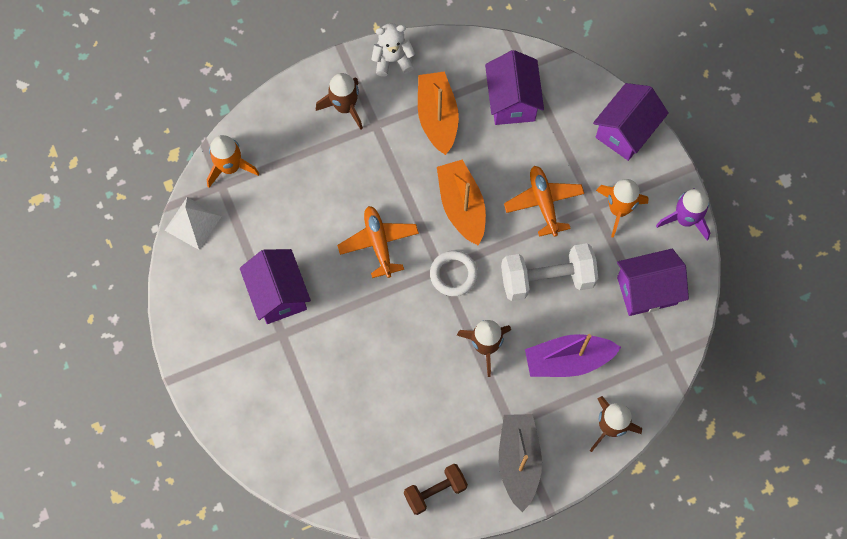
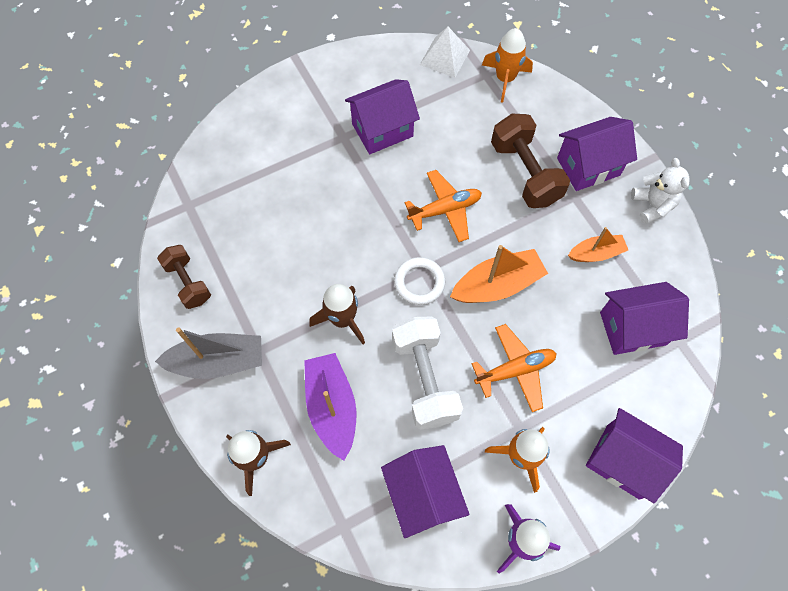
camera: 85 degrees right, 5 degrees down
(344, 107) = (588, 167): brown rocket -> purple house
(345, 165) = (525, 173): none -> brown dumbbell
(437, 117) = (596, 253): orange boat -> orange boat, size x0.62

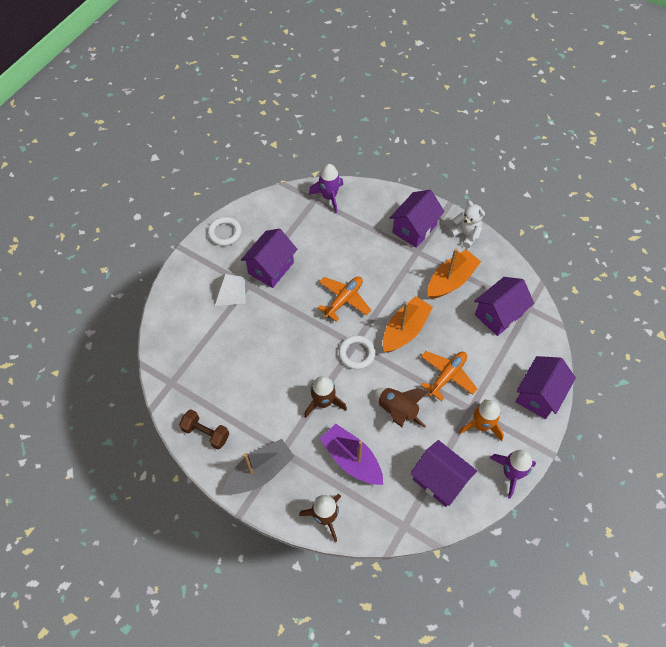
camera: 30 degrees left, 5 degrees down
(355, 65) = (225, 233): none -> white ring
(425, 379) = (397, 410): white dumbbell -> brown rocket
(445, 57) = (281, 200): white pyramid -> white pyramid (229, 291)
(505, 79) = (329, 197): orange rocket -> purple rocket
(525, 173) = (379, 251): brown dumbbell -> none
(596, 253) = (451, 280): orange boat -> orange boat, size x1.62
(623, 461) = (539, 395): purple house -> purple house turned 60 degrees counterclockwise

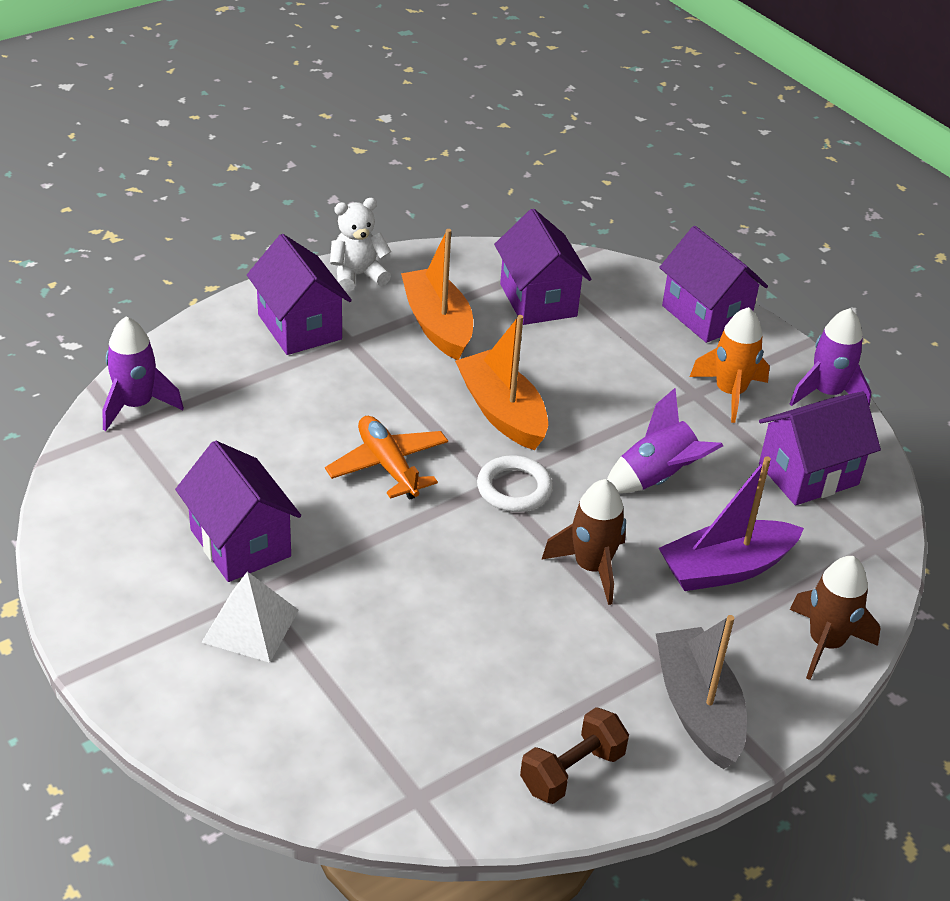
camera: 70 degrees left, 20 degrees down
(225, 233) = (93, 587): white ring -> none
(397, 410) = (657, 478): brown rocket -> purple rocket
(447, 376) = (620, 397): orange plane -> none

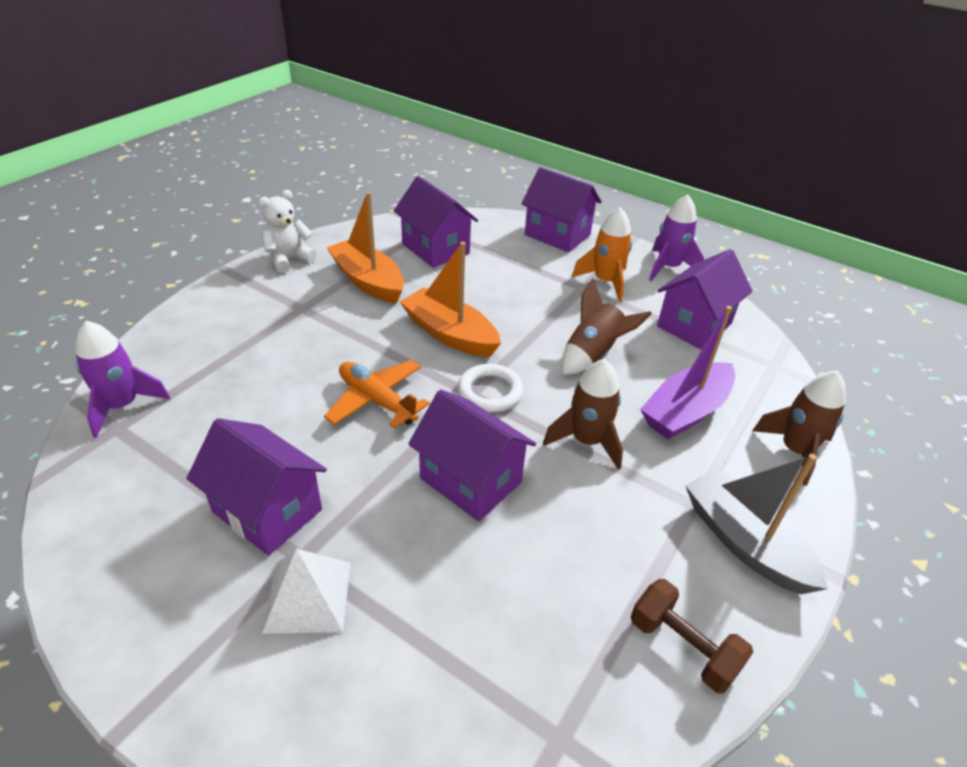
camera: 20 degrees left, 0 degrees up
(300, 327) = (255, 306): purple house -> purple house (470, 480)
(572, 771) = (683, 647): brown dumbbell -> brown dumbbell turned 75 degrees counterclockwise
(657, 478) = (593, 354): purple rocket -> brown rocket

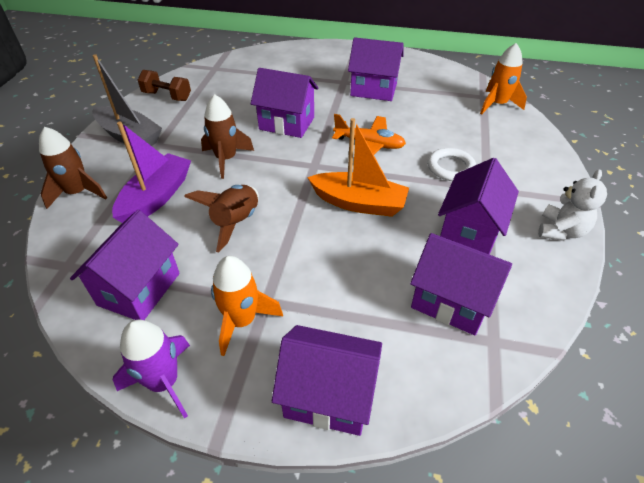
camera: 160 degrees right, 5 degrees up
(122, 405) = (497, 104): purple rocket -> orange rocket
(308, 596) = (329, 74): white pyramid -> none
(368, 281) = (469, 231): orange boat -> purple house
(490, 392) = (302, 170): white ring -> white ring (450, 167)

